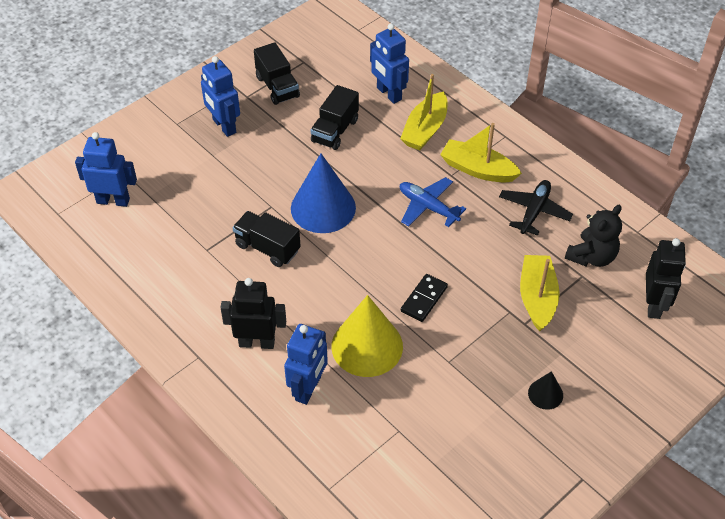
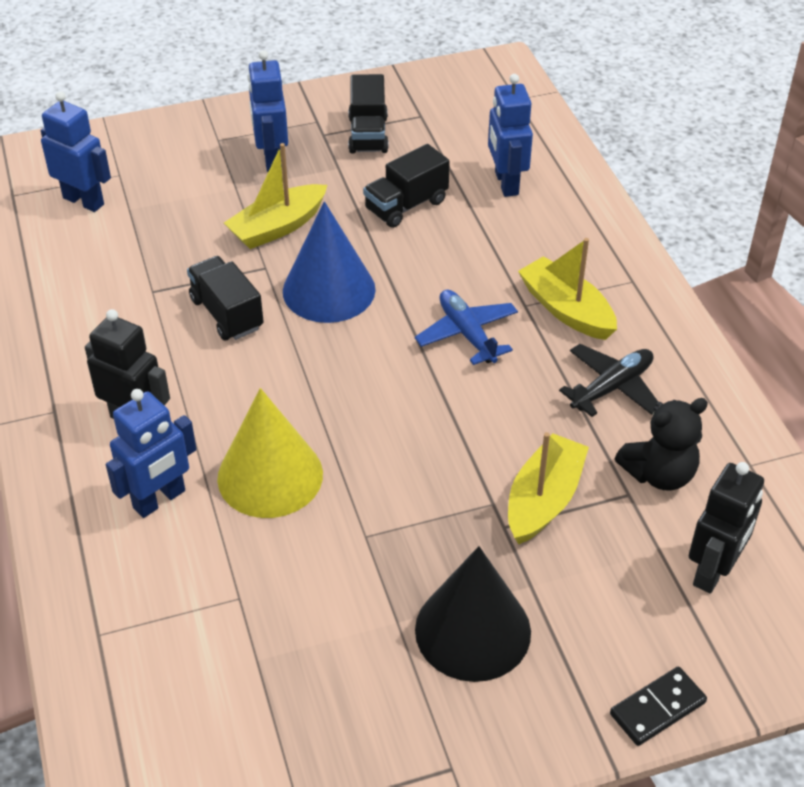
camera: 25 degrees right, 5 degrees down
(424, 299) = (385, 445): black domino -> black domino (657, 708)
(425, 129) = (526, 240): yellow boat -> yellow boat (278, 227)
(545, 394) = (473, 630): black cone -> black cone, size x2.10

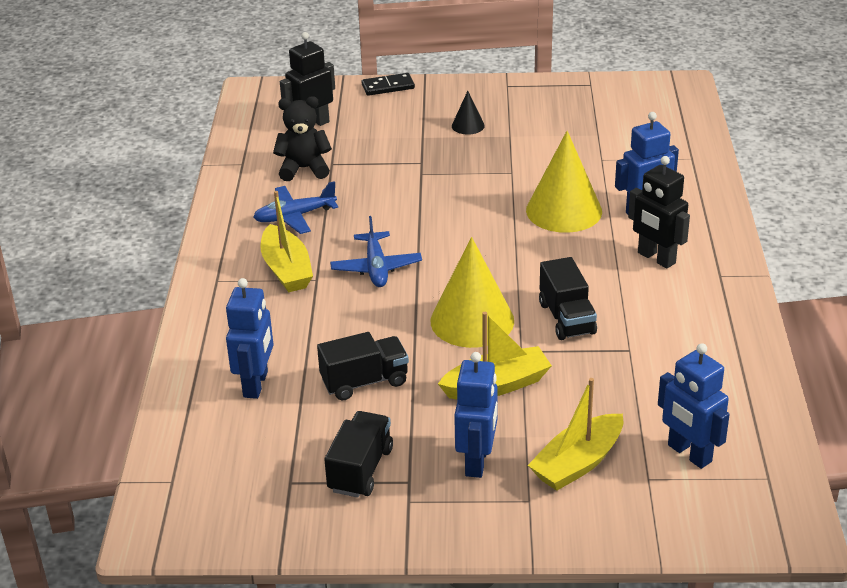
camera: 160 degrees left, 10 degrees down
(329, 290) = (472, 320): blue cone -> yellow cone
(473, 630) = (468, 125): black cone -> black cone, size x0.48
(543, 500) = (387, 169): yellow boat -> yellow boat (578, 463)
(612, 387) = (294, 216): black plane -> blue plane

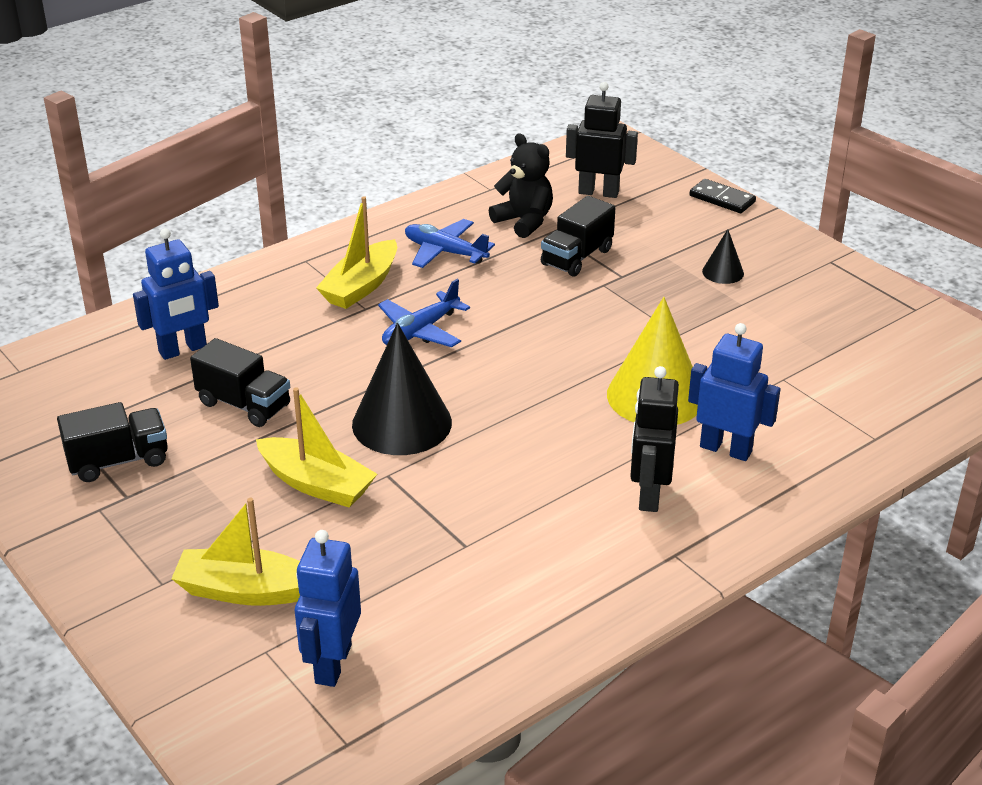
camera: 50 degrees right, 0 degrees up
(472, 320) = (402, 423): yellow cone -> black cone
(477, 461) = (190, 524): blue robot -> none
(567, 318) = (472, 480): black truck -> black truck (577, 257)

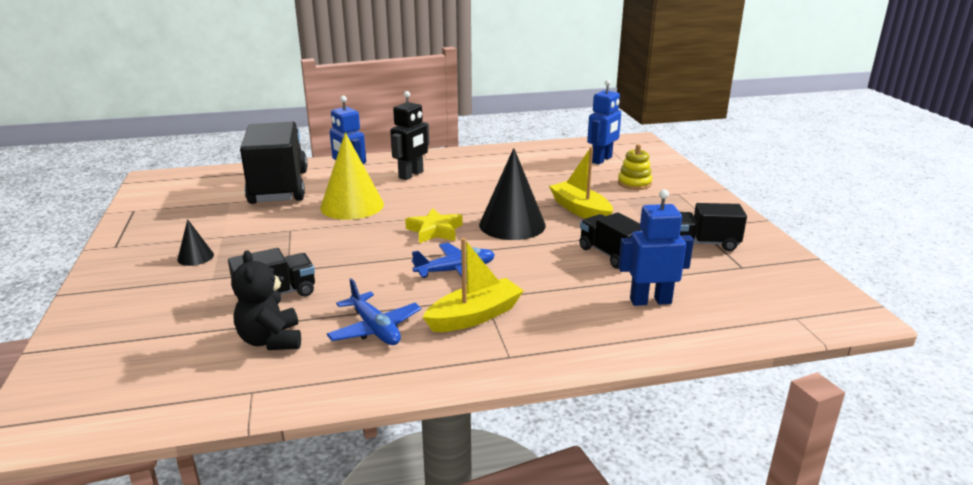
camera: 155 degrees left, 10 degrees down
(246, 591) = (634, 183): yellow boat -> yellow stacking toy
(497, 382) = (435, 231): none -> yellow star
(598, 192) = (161, 353): black robot -> none
(722, 199) = (79, 314): black domino -> none
(808, 403) = (279, 187): none -> black truck

